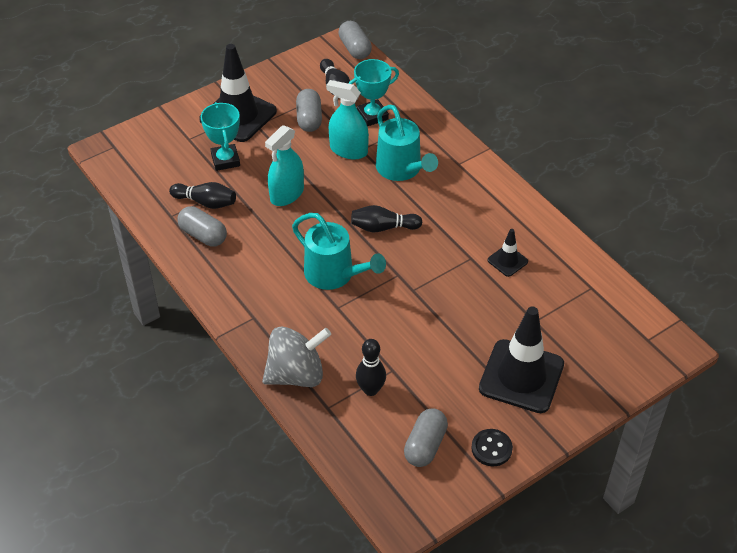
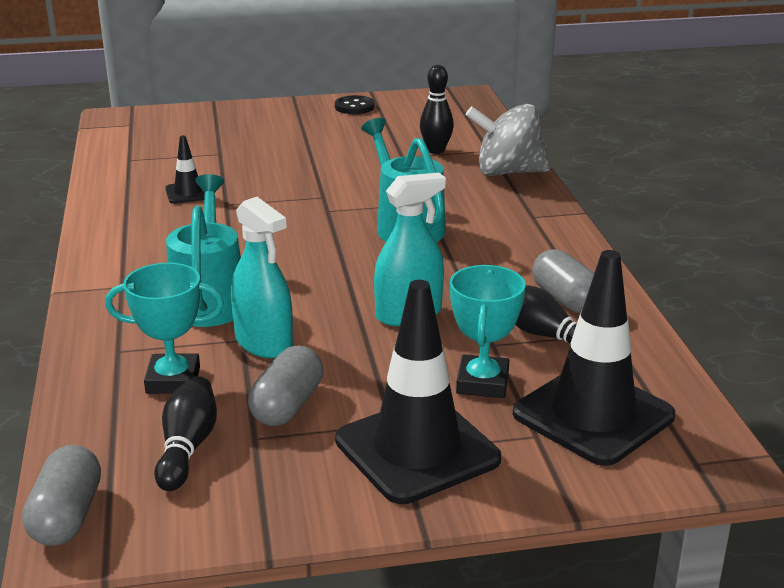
camera: 155 degrees left, 20 degrees down
(383, 227) = (303, 250): black bowling pin -> none
(425, 445) = (412, 118): grey capsule -> none
(521, 376) = (279, 130): black traffic cone -> black traffic cone (593, 415)

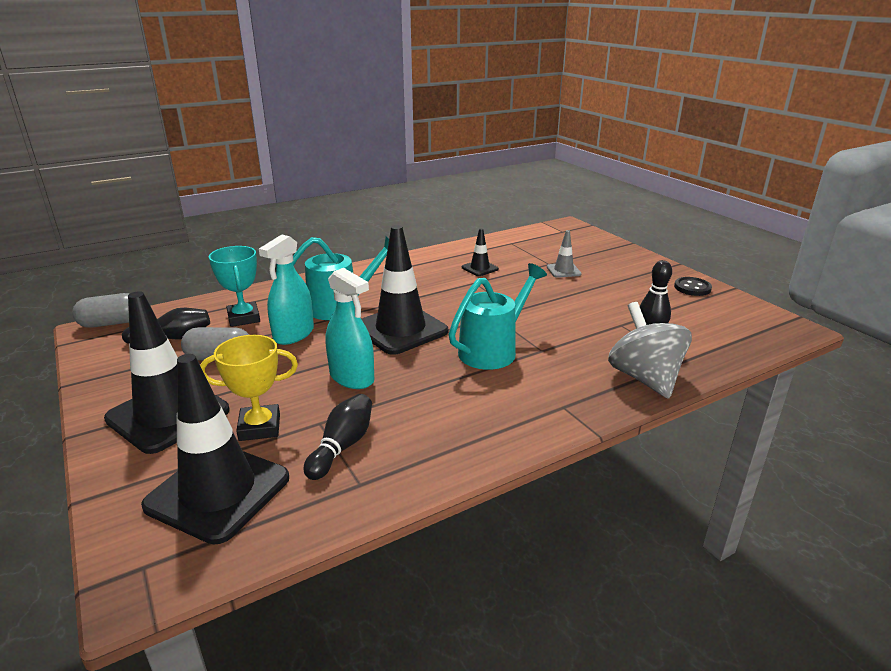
camera: 70 degrees right, 0 degrees up
(249, 151) = (563, 270): none -> grey traffic cone
(314, 269) = (400, 329): none -> black traffic cone
(482, 383) = (259, 427): turquoise trophy -> yellow trophy
(565, 299) = (410, 449): grey capsule -> none

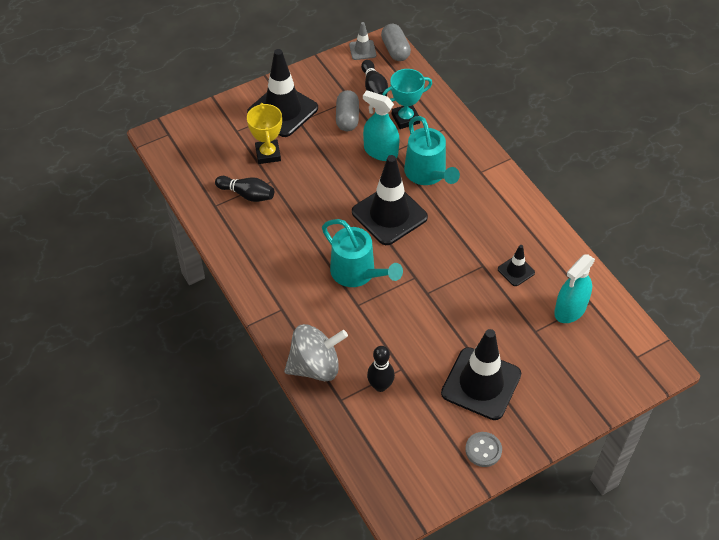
camera: 90 degrees right, 25 degrees up
(218, 492) = (214, 148): black traffic cone -> black traffic cone (481, 384)
(352, 377) = (321, 191): turquoise spray bottle -> turquoise spray bottle (570, 309)
(563, 270) = (517, 341): grey traffic cone -> grey traffic cone (362, 50)
(692, 288) = (483, 450): black button -> grey button

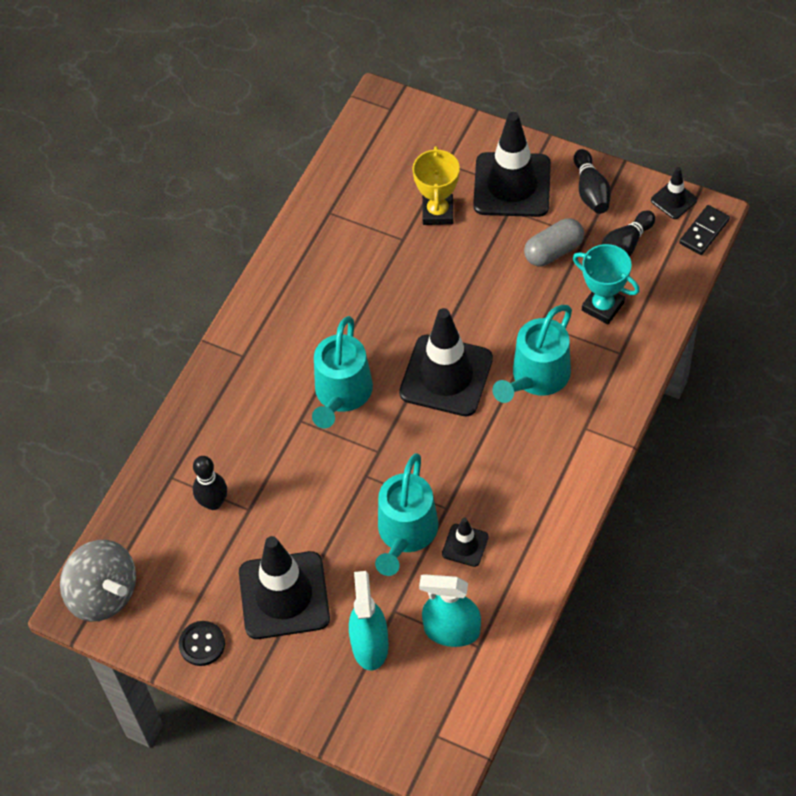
camera: 60 degrees right, 5 degrees up
(247, 194) = (367, 230): black bowling pin -> black bowling pin (591, 191)
(268, 154) = (438, 212): yellow trophy -> yellow trophy turned 45 degrees counterclockwise
(315, 366) = (195, 430): grey spinning top -> grey spinning top (103, 594)
(362, 50) = (673, 200): grey traffic cone -> black traffic cone
(380, 152) = (531, 313): turquoise spray bottle -> turquoise spray bottle (370, 645)
(395, 50) = (704, 231): grey capsule -> black domino
(483, 450) = (202, 644): grey button -> black button
(485, 296) = (405, 534): none -> turquoise watering can

